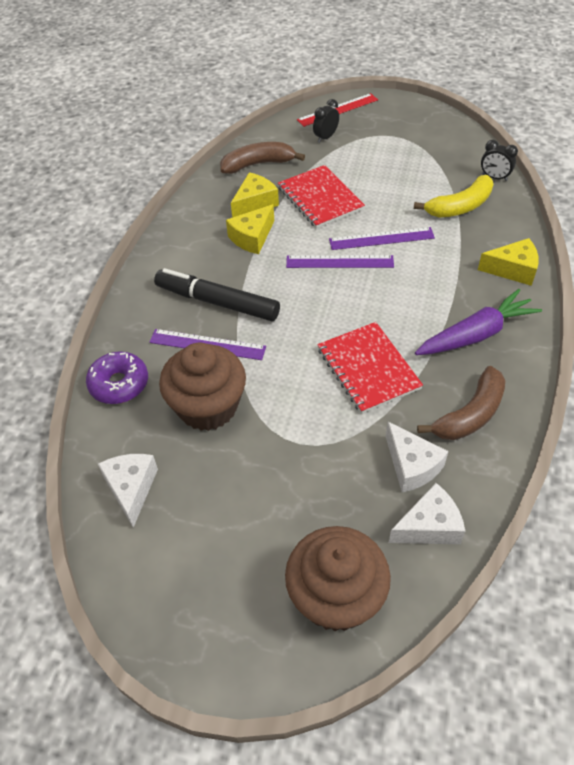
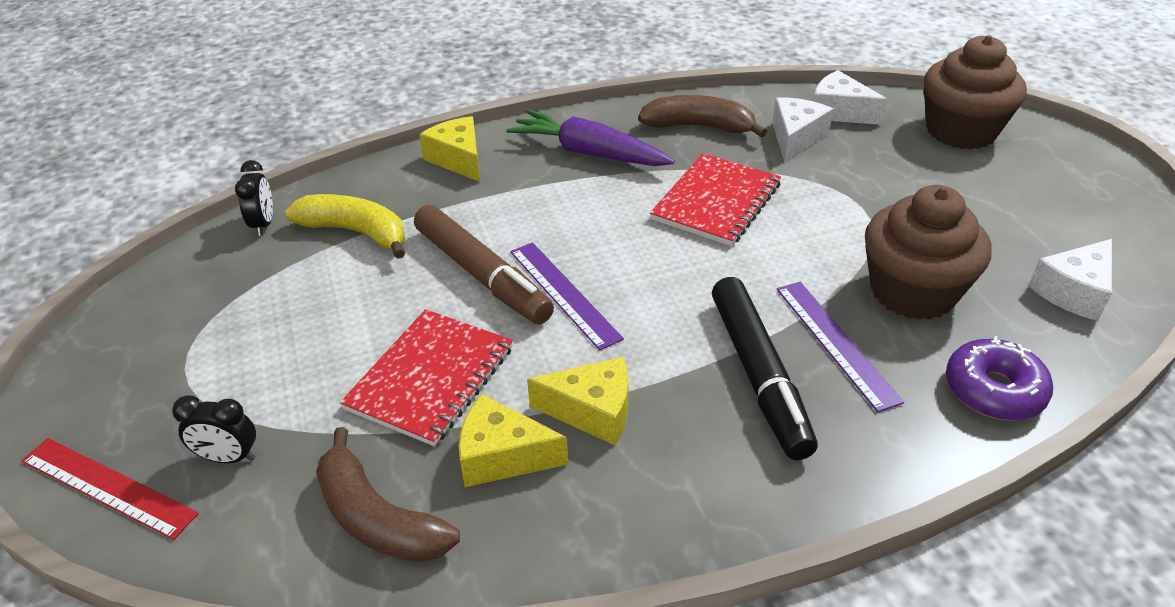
camera: 125 degrees left, 10 degrees down
(381, 239) = (482, 275): purple ruler -> brown marker

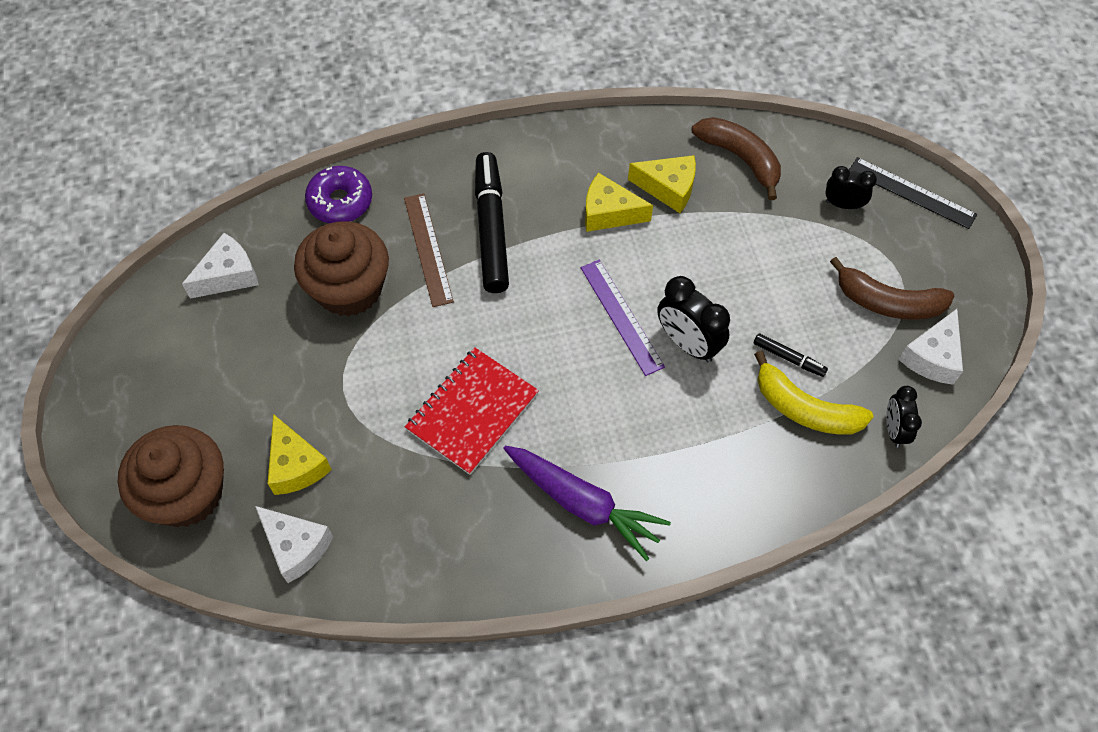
camera: 175 degrees left, 20 degrees up
(108, 487) = (911, 193): red ruler -> black ruler
(363, 272) = (788, 358): none -> black marker
(430, 378) = (720, 249): red notebook -> none
(458, 159) = (720, 509): yellow cheese -> yellow cheese (296, 465)
(482, 275) = (688, 343): brown marker -> black clock
(699, 127) = (458, 537): brown banana -> brown banana (888, 302)
(795, 138) = (362, 503): white cheese -> white cheese (932, 357)
(835, 343) = (428, 249): purple ruler -> brown ruler

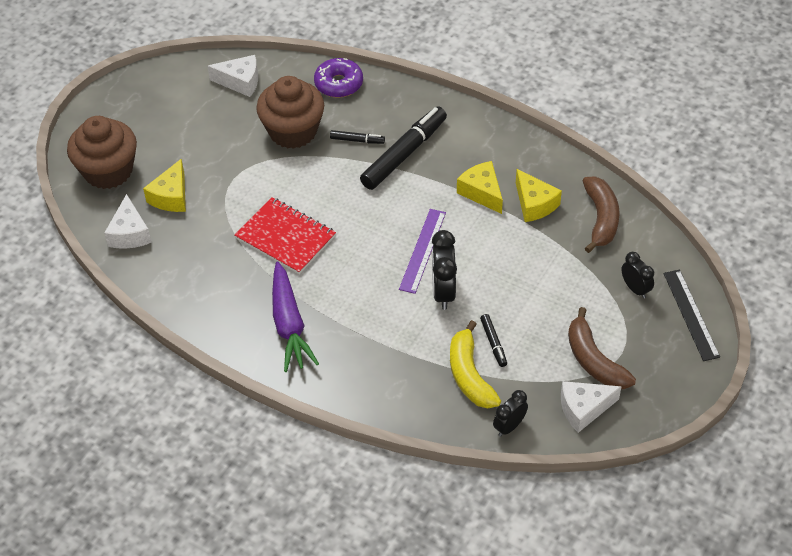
camera: 45 degrees right, 10 degrees down
(428, 249) = (357, 140): brown ruler -> black marker
(472, 412) = (285, 237): red notebook -> red notebook turned 45 degrees clockwise

